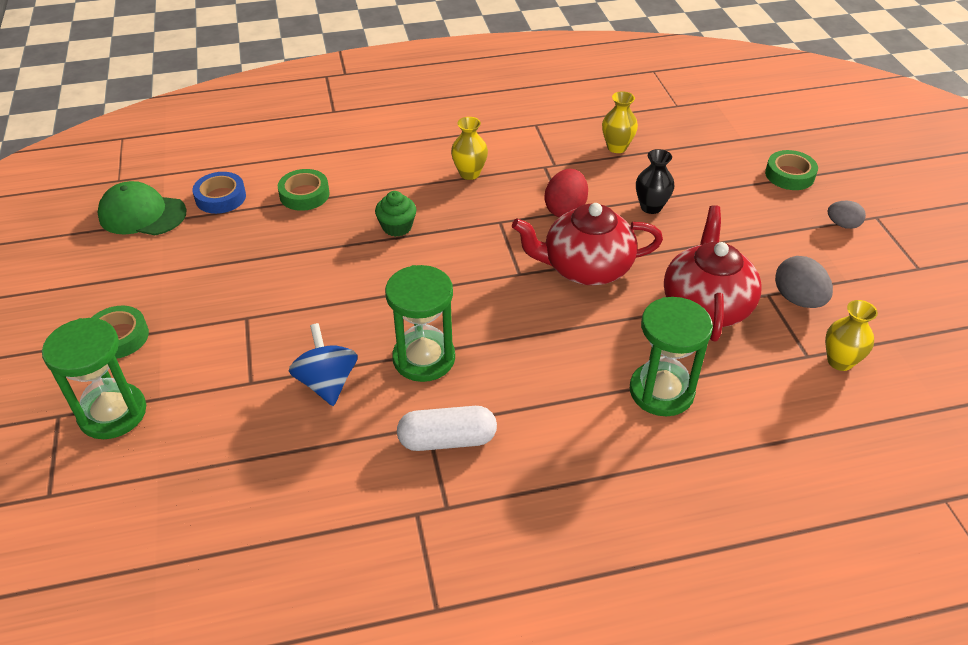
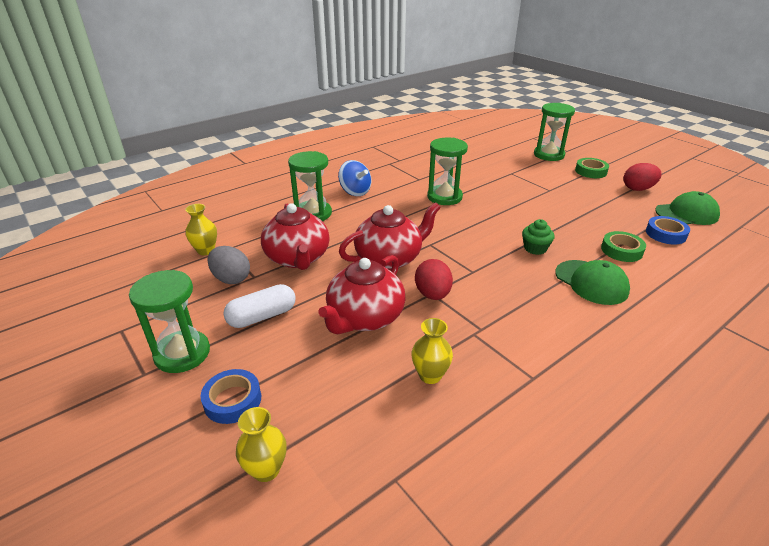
camera: 155 degrees right, 10 degrees down
(120, 274) = (638, 189): none -> red egg
(327, 382) = (478, 180): blue spinning top -> blue spinning top (355, 192)
(389, 173) = (591, 282): none -> green cap
(447, 440) = (406, 177): white capsule -> white capsule (262, 316)
(469, 173) = (534, 302): yellow vase -> yellow vase (266, 469)
(651, 207) = (364, 318): black vase -> red teapot
(789, 175) = (232, 400): green tape -> blue tape
(842, 224) = (182, 353): grey egg -> green hourglass

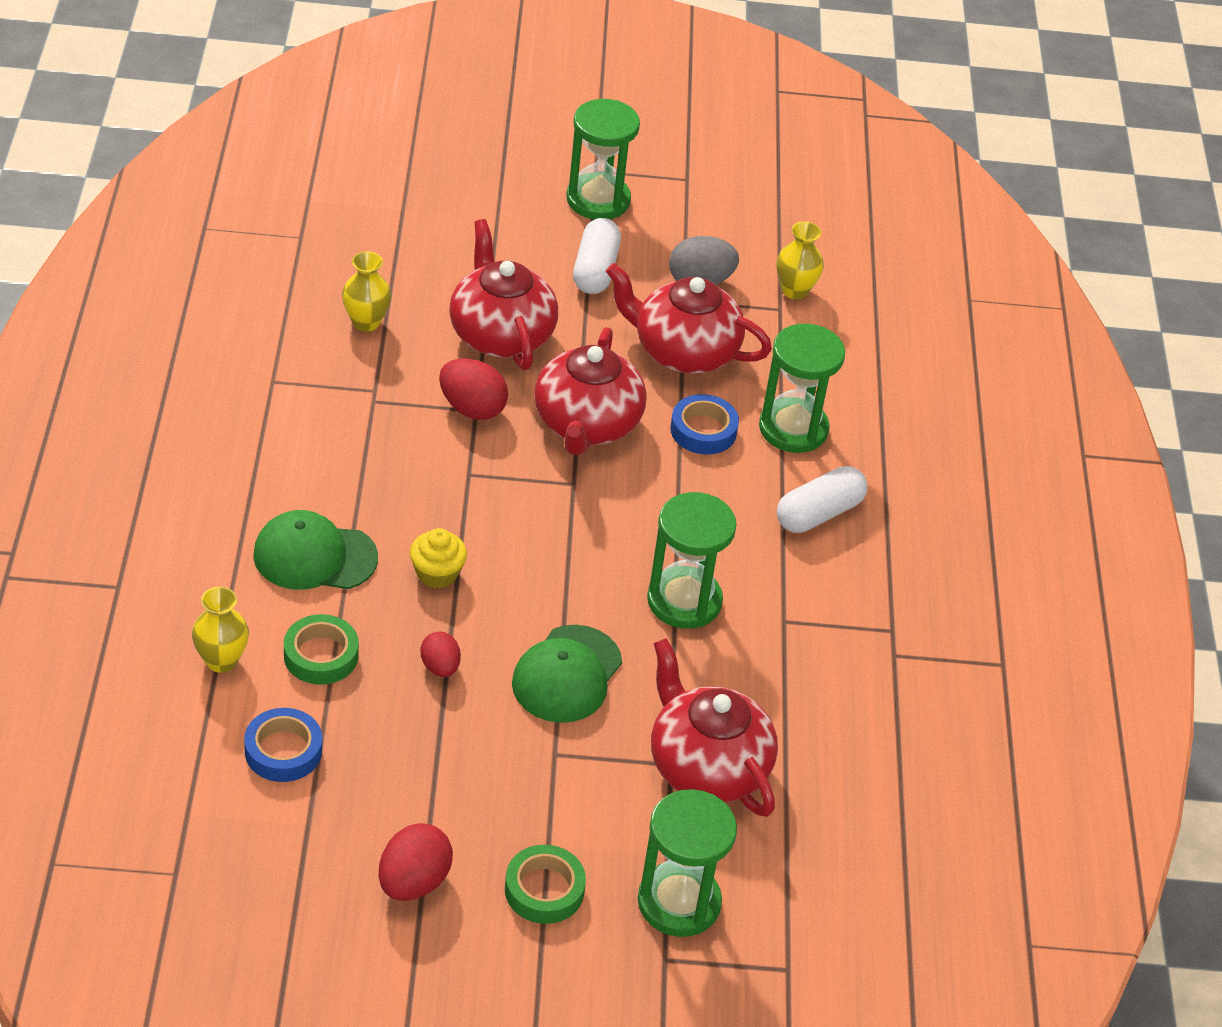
camera: 125 degrees right, 10 degrees up
(232, 400) = (493, 201): blue tape -> blue tape (703, 430)
(266, 469) = (396, 186): yellow vase -> yellow vase (221, 660)
(355, 192) = (819, 513): blue spinning top -> white capsule
(500, 168) = (706, 766): none -> red teapot
(535, 248) = (437, 573): green cupcake -> yellow cupcake
(568, 224) = (440, 667): none -> red egg
(686, 214) = (282, 848): green cap -> green cap (567, 674)

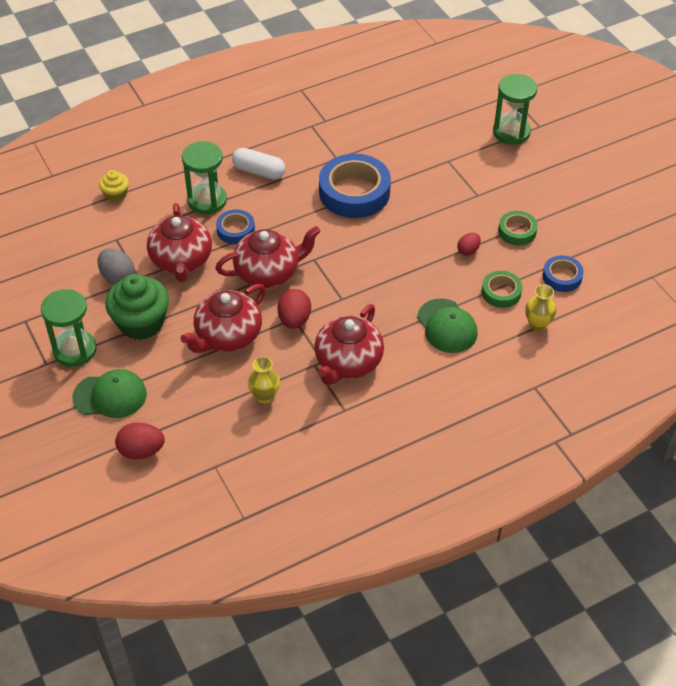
camera: 115 degrees left, 5 degrees up
(413, 882) = (580, 206): red egg -> red egg (141, 451)
(437, 573) = (415, 278): yellow cupcake -> yellow cupcake (116, 194)
(544, 890) = (544, 169): green tape -> green tape (517, 231)
(567, 674) = (432, 210): green cap -> green cap (110, 396)
(595, 270) = (141, 323): white capsule -> green cupcake
(684, 601) = (354, 192): green hourglass -> blue tape
(706, 766) = (439, 150): red teapot -> red teapot (348, 362)
(794, 290) = (96, 239): yellow vase -> none

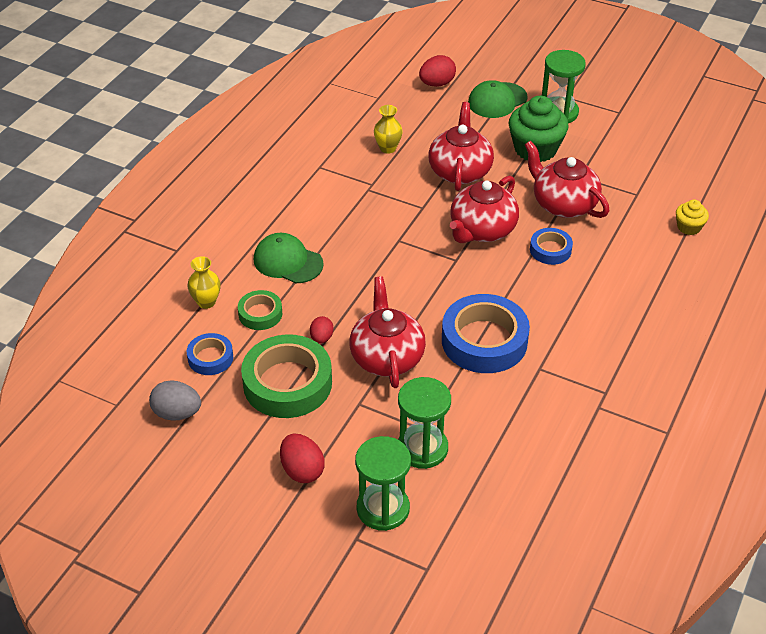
camera: 145 degrees right, 5 degrees down
(118, 277) = (595, 169): grey egg -> grey egg (177, 413)
(207, 200) = (607, 262): green hourglass -> green hourglass (422, 448)
(259, 171) = (596, 313): white capsule -> none
(294, 320) = (420, 206): red egg -> red egg (302, 470)
(348, 362) = (347, 197): red teapot -> red teapot (387, 357)
(517, 231) = (287, 383): green tape -> green tape, size x1.92

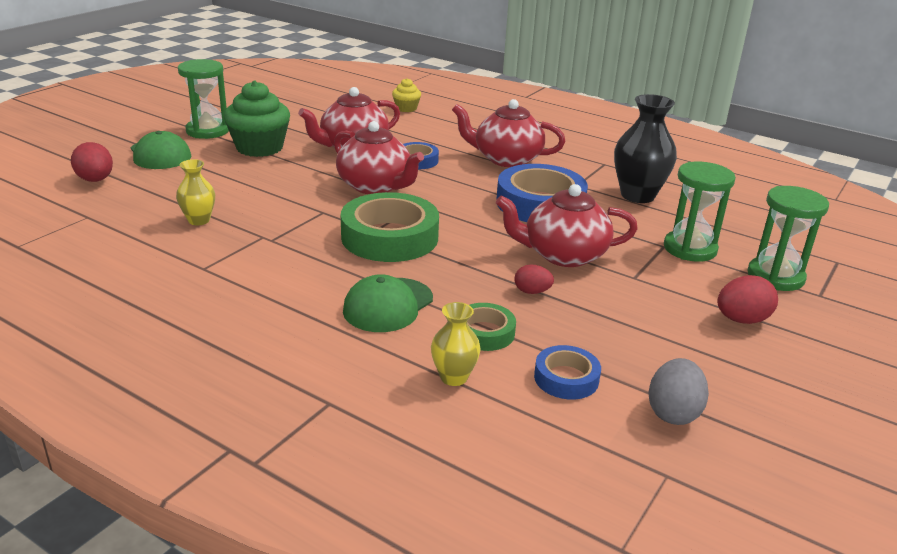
camera: 85 degrees left, 15 degrees down
(287, 383) = (608, 320): green tape -> green tape (389, 237)
(460, 171) = (271, 186): red teapot -> red teapot (506, 159)
(530, 416) = (637, 195): none -> black vase

